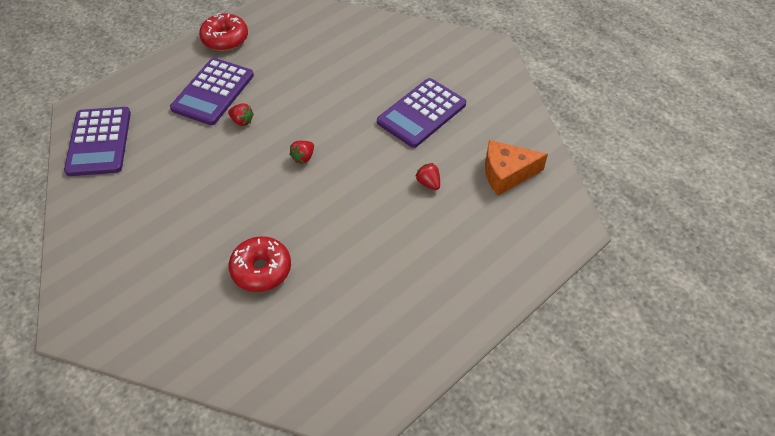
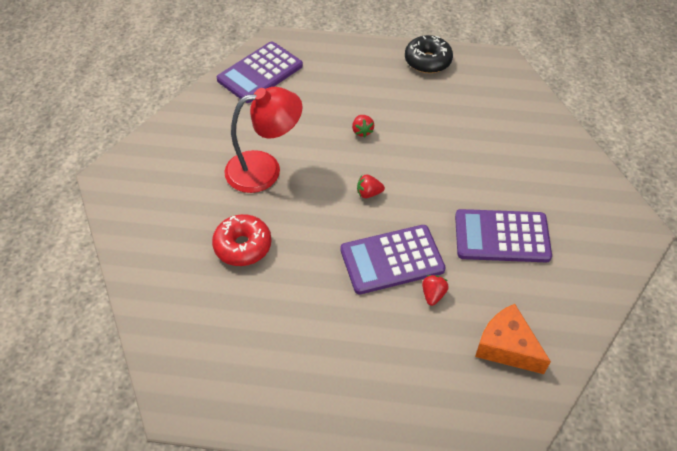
camera: 50 degrees right, 0 degrees up
(203, 205) = (265, 169): none -> red lamp
(213, 92) = (370, 94): purple calculator -> purple calculator (392, 260)
(225, 39) = (427, 61): red donut -> black donut

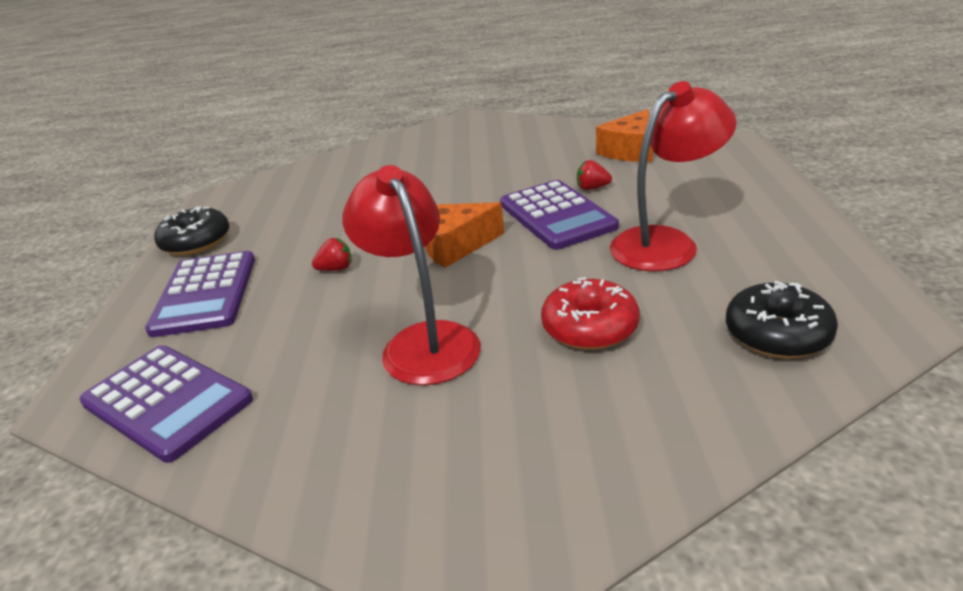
camera: 95 degrees left, 20 degrees down
(194, 335) = (777, 334): none -> black donut
(323, 316) = (666, 243): none -> red lamp
(369, 193) = (455, 245): red strawberry -> orange cheese
(502, 236) = (497, 167): purple calculator -> purple calculator (205, 294)

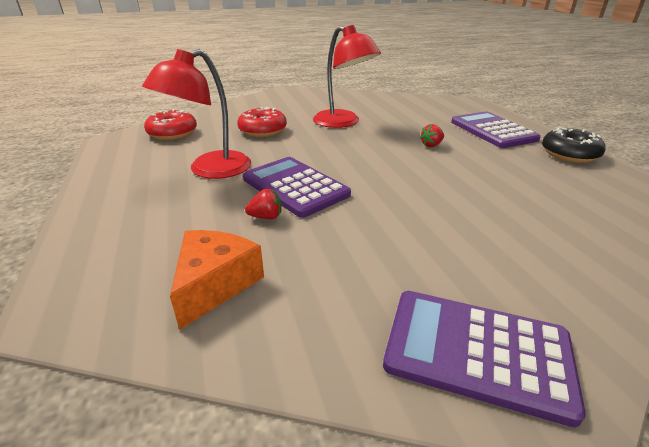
camera: 160 degrees right, 0 degrees up
(167, 402) = (433, 104): purple calculator -> purple calculator (477, 352)
(455, 245) = (364, 161): orange cheese -> none
(777, 334) = (172, 133): black donut -> red donut

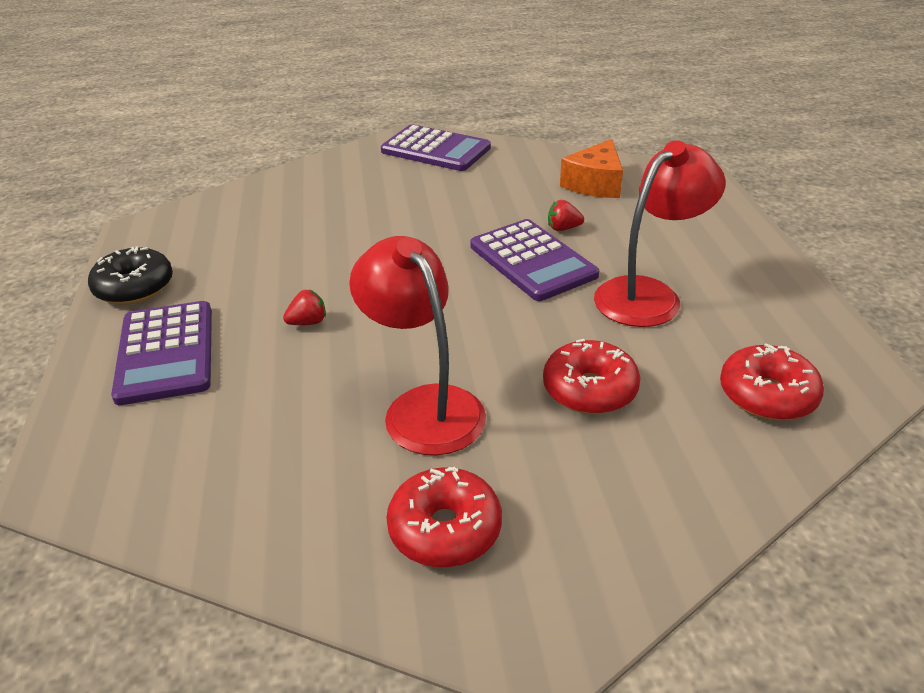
camera: 170 degrees left, 5 degrees up
(321, 101) = (445, 529): none -> red donut

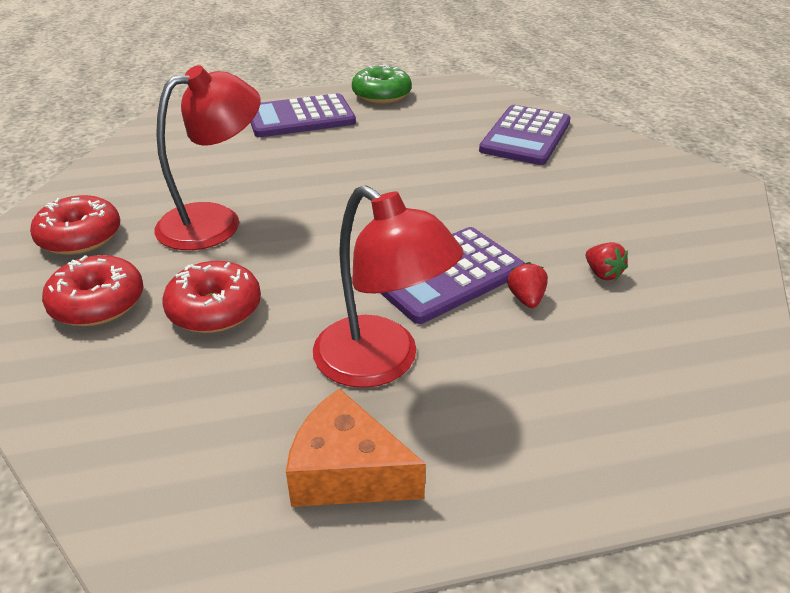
camera: 85 degrees right, 0 degrees up
(134, 288) = (381, 95): black donut -> green donut
(308, 322) = (334, 163): red strawberry -> red strawberry (602, 274)
(435, 150) = (694, 202): purple calculator -> purple calculator (525, 136)
(595, 184) = (663, 331): orange cheese -> orange cheese (347, 472)
(767, 395) = (172, 445): red donut -> red donut (98, 303)

